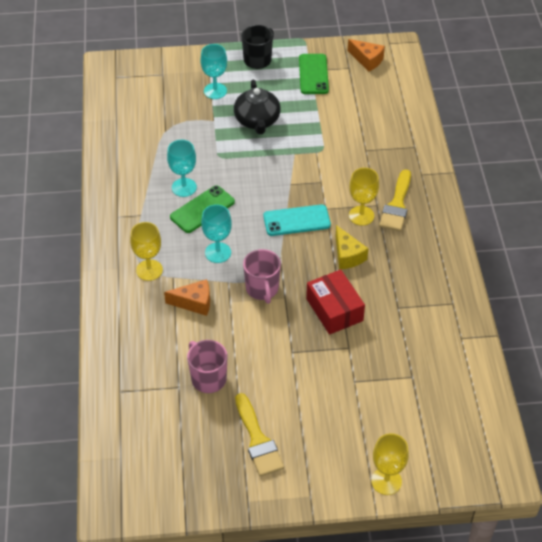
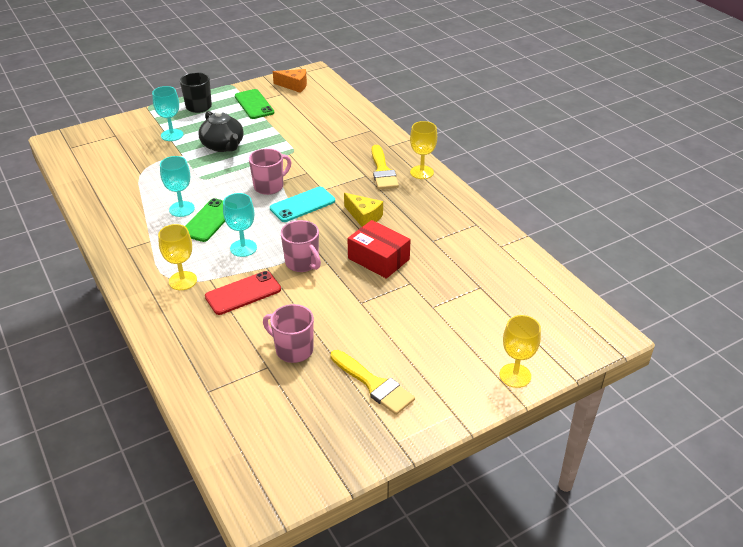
camera: 25 degrees left, 10 degrees down
(194, 303) = (243, 293): orange cheese -> red phone
(277, 187) = (269, 186): none -> pink mug
(361, 215) = (357, 186): yellow goblet -> yellow goblet (422, 172)

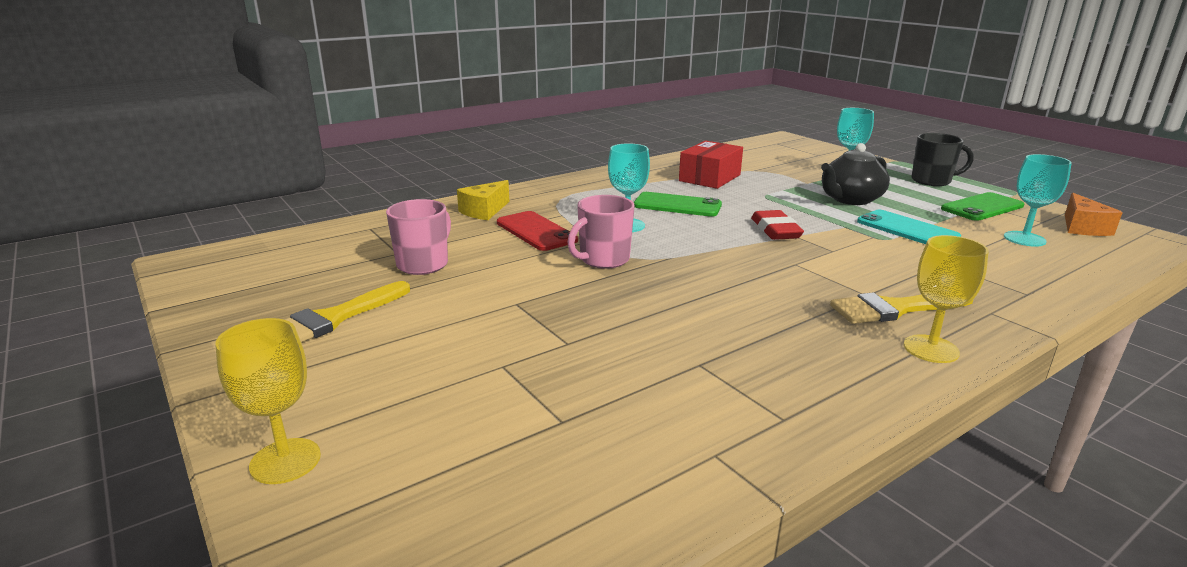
camera: 85 degrees right, 15 degrees down
(182, 209) = (693, 192): turquoise goblet -> turquoise goblet (1024, 239)
(183, 281) = (557, 203): yellow goblet -> none
(269, 186) = (775, 230): pink mug -> red eraser
(302, 205) = (744, 252): turquoise phone -> turquoise phone (907, 229)
(364, 217) = (740, 297): yellow cheese -> yellow cheese (484, 211)
(378, 259) = (627, 313): red box -> red box (709, 178)

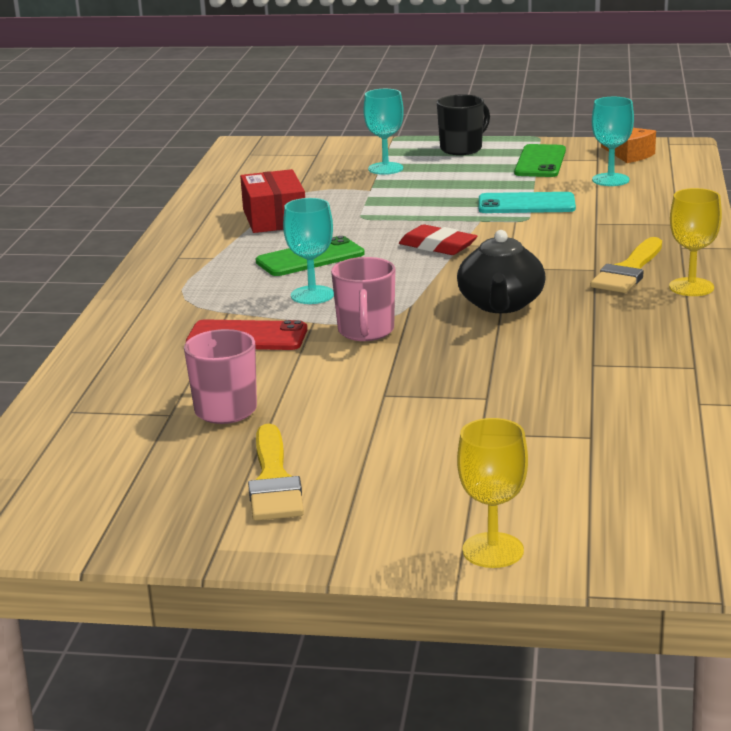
camera: 45 degrees left, 0 degrees up
(484, 211) = (142, 342): yellow cheese -> none
(850, 199) = (436, 193): black teapot -> black teapot (501, 304)

